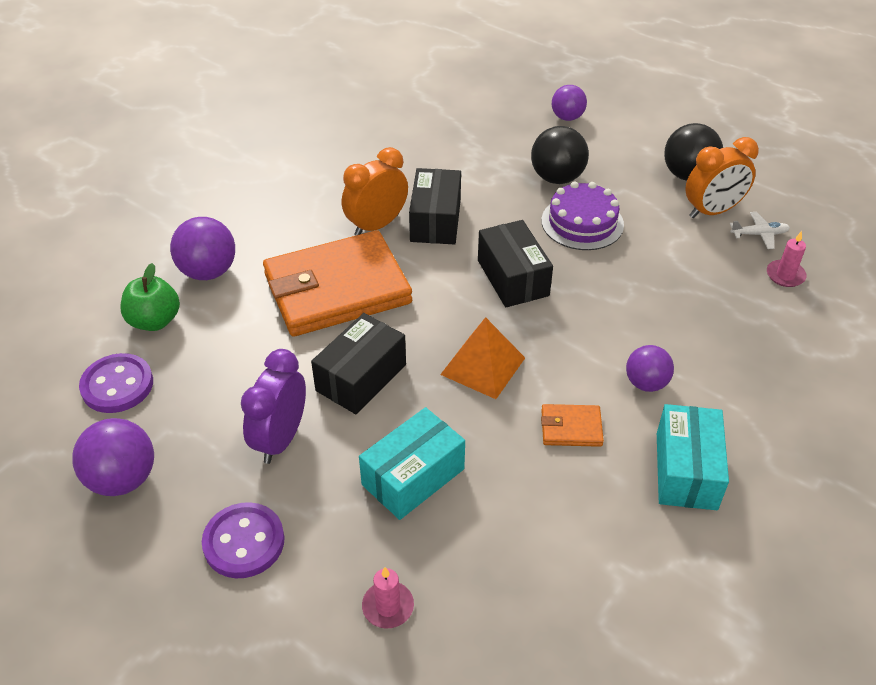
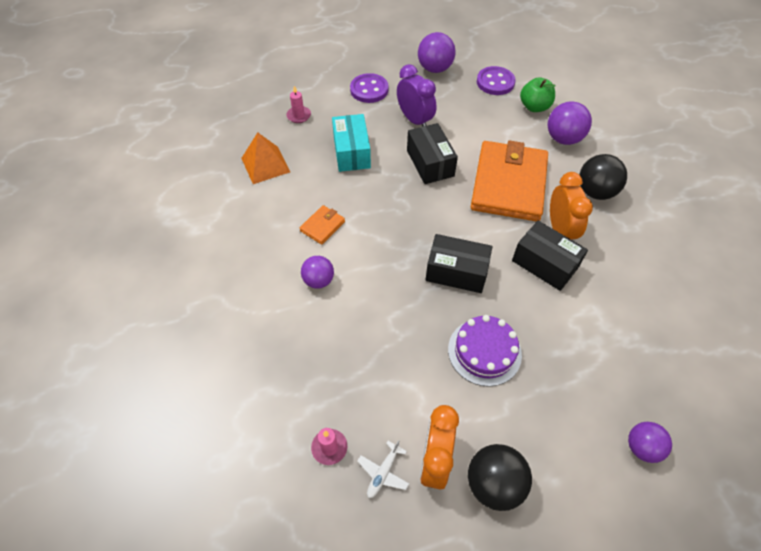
camera: 125 degrees right, 10 degrees up
(483, 366) = (396, 215): orange pyramid -> orange pyramid (265, 165)
(557, 178) = (551, 373): black ball -> black ball (595, 192)
(686, 471) = (253, 256): turquoise box -> none

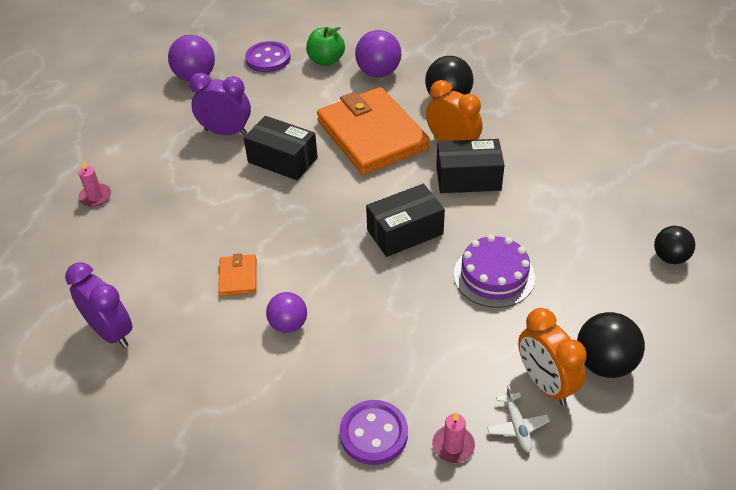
camera: 40 degrees left, 10 degrees down
(223, 210) = (111, 332): none -> purple clock
(265, 165) = (111, 262): orange pyramid -> none
(352, 152) = (193, 196): turquoise box -> none
(369, 90) = (147, 131): purple button -> purple button (373, 434)
(642, 447) = (670, 257): purple ball -> black ball

